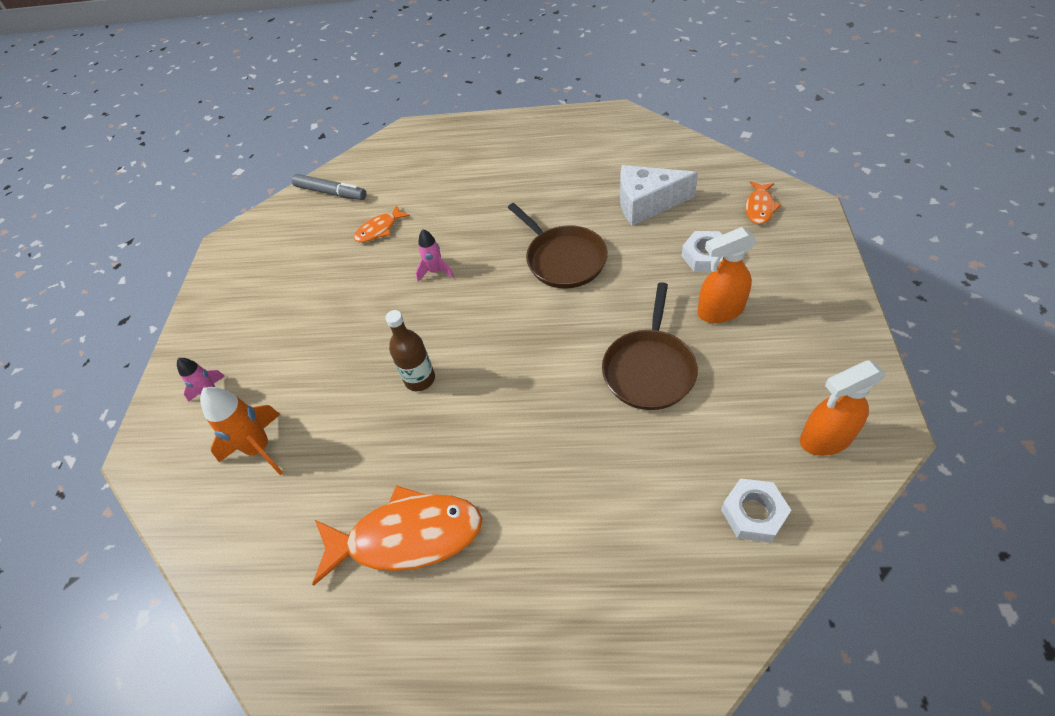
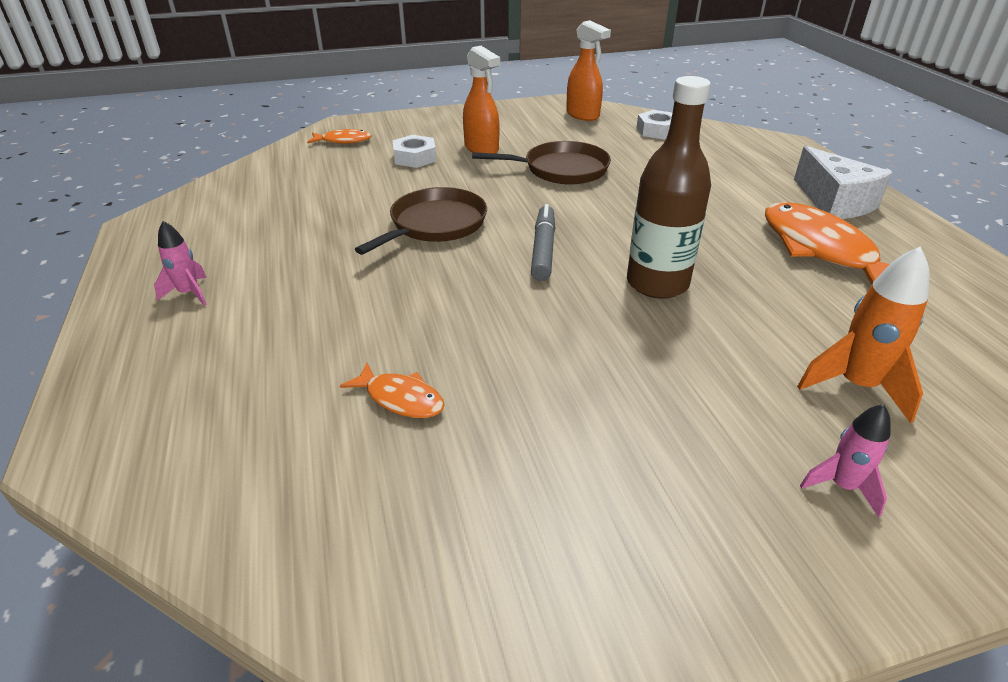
camera: 115 degrees left, 15 degrees down
(331, 192) = (285, 518): grey marker -> grey marker (543, 250)
(420, 379) = (657, 283): brown bottle -> brown bottle, size x1.60
(436, 271) = (482, 312): pink rocket -> pink rocket (189, 293)
(647, 204) = (336, 189): white cheese -> white cheese (834, 202)

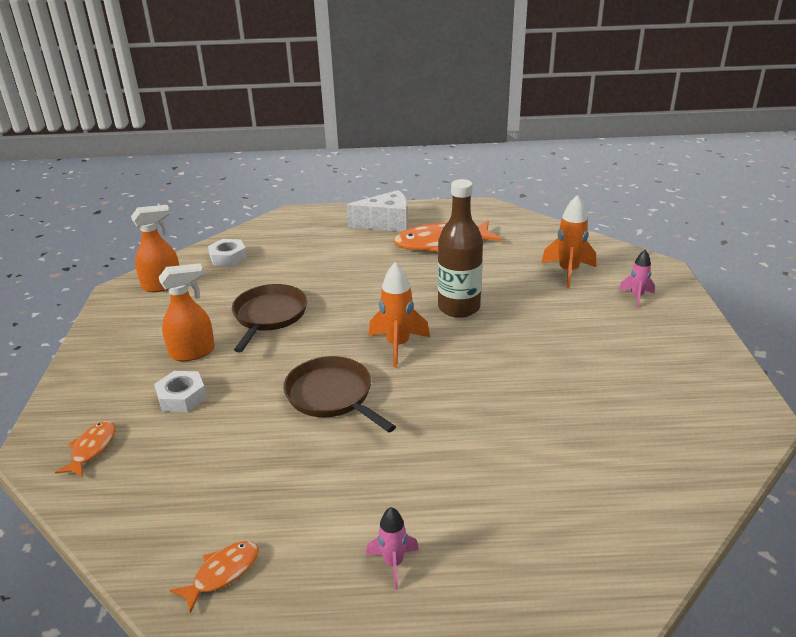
camera: 75 degrees left, 5 degrees down
(400, 398) = (562, 431): orange fish -> orange fish (222, 573)
(543, 250) = (398, 345): grey marker -> orange rocket

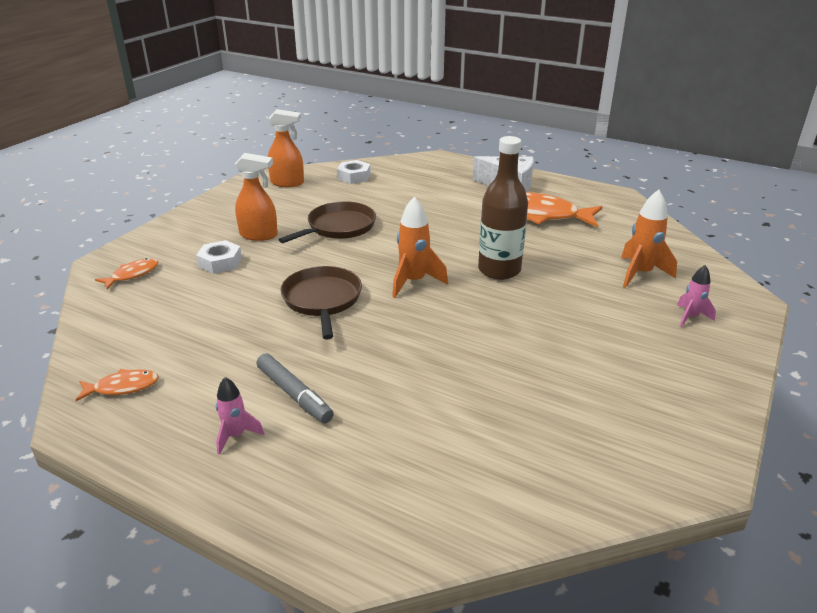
camera: 30 degrees right, 0 degrees up
(404, 498) = (294, 394): none -> grey marker

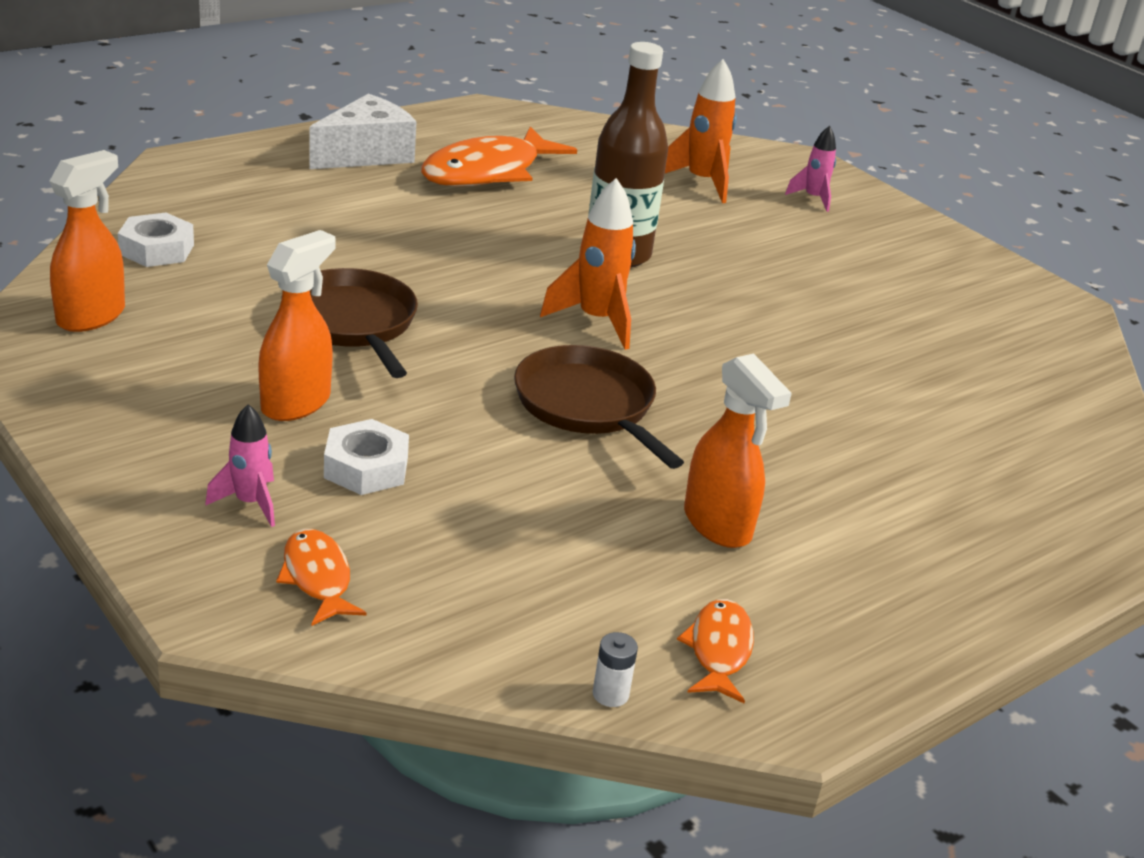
camera: 70 degrees left, 0 degrees up
(76, 363) = (610, 694): none -> white battery
(236, 363) = (718, 525): none -> orange spray bottle
(236, 436) = (895, 564): pink rocket -> pink rocket (250, 503)
(294, 394) = (824, 494): grey marker -> none
(322, 300) = (588, 405): brown pan -> brown pan turned 45 degrees clockwise

